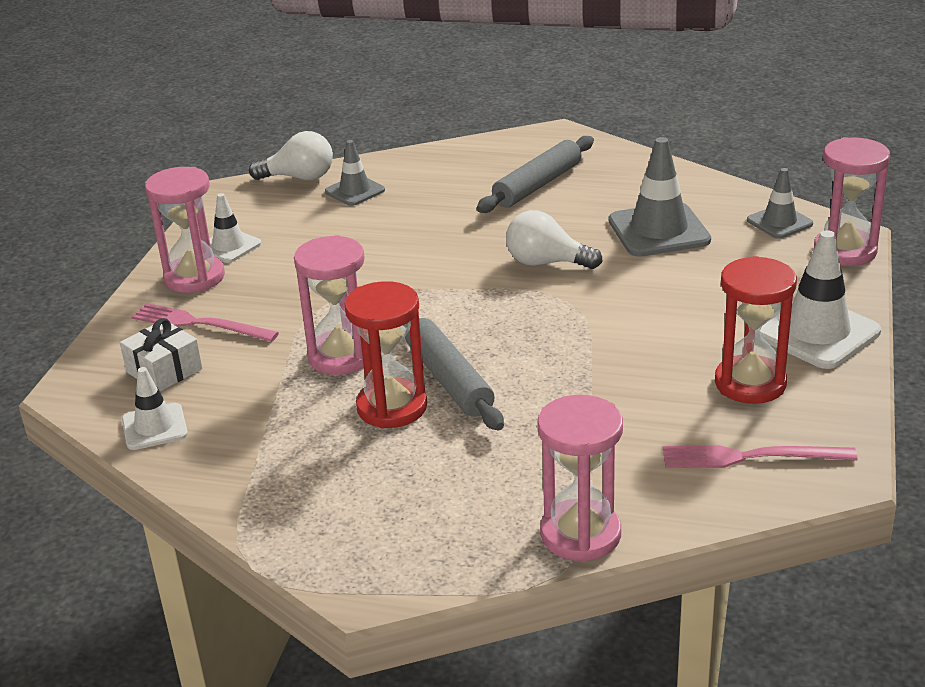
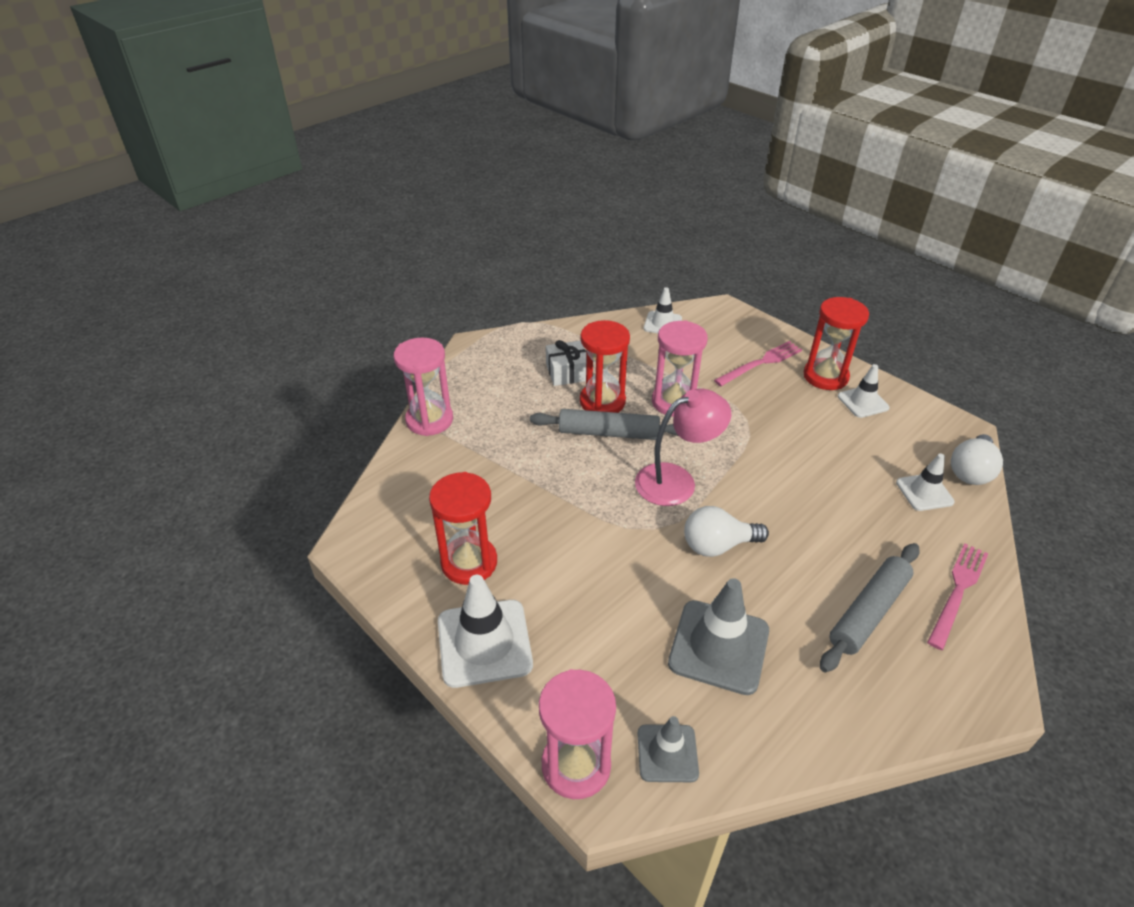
camera: 120 degrees right, 10 degrees up
(164, 370) = (717, 339): white gift -> white gift (567, 372)
(194, 277) = (825, 376): pink hourglass -> red hourglass
(355, 191) = (924, 492): grey traffic cone -> white traffic cone
(481, 310) = (676, 480): none -> pink lamp
(538, 185) = (868, 612): grey rolling pin -> grey rolling pin turned 60 degrees clockwise
(546, 263) = (717, 545): white light bulb -> white light bulb turned 150 degrees counterclockwise
(752, 457) = (407, 516): pink fork -> pink fork (957, 592)

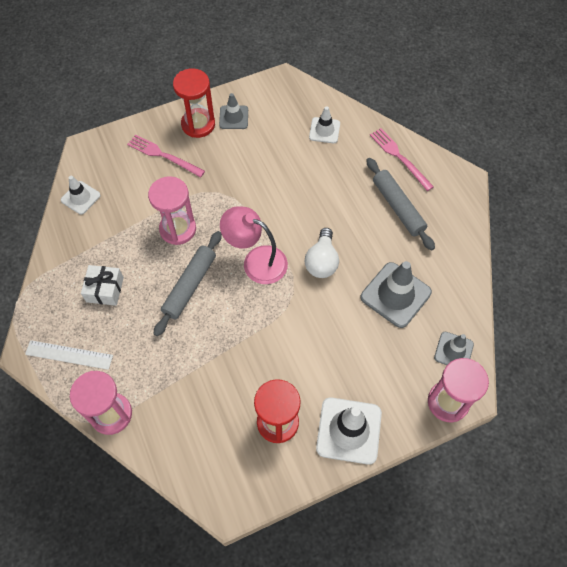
camera: 70 degrees left, 20 degrees up
(482, 371) = (69, 355): none -> white ruler
(602, 402) = (153, 277): red hourglass -> none
(676, 480) = (256, 261): pink lamp -> pink lamp turned 60 degrees counterclockwise
(760, 363) = (164, 156): pink fork -> pink fork turned 45 degrees counterclockwise
(863, 402) = (233, 117): white traffic cone -> grey traffic cone
(970, 471) = (318, 98): white light bulb -> none

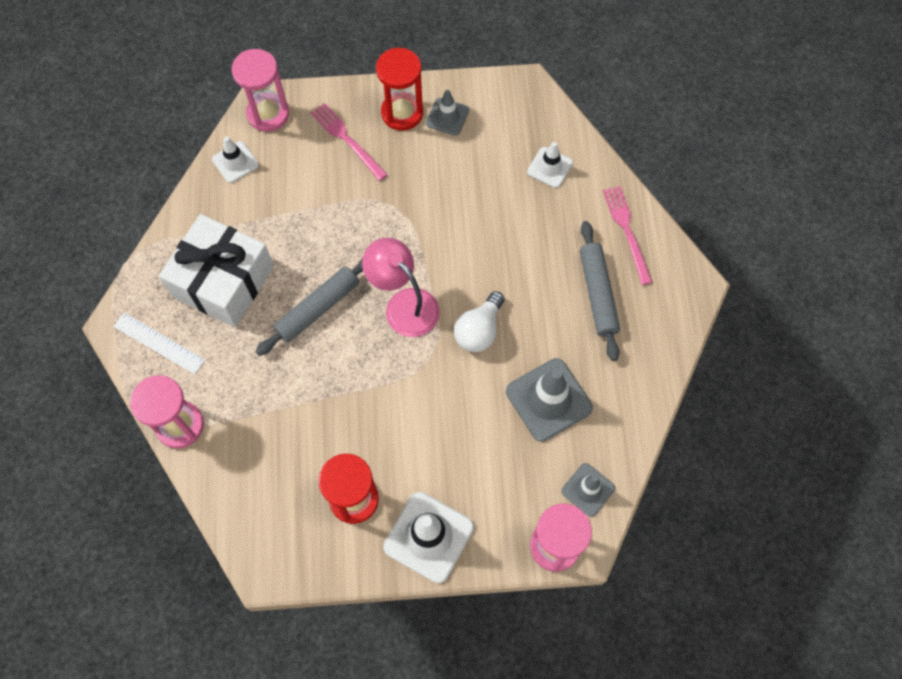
camera: 20 degrees right, 5 degrees up
(105, 289) = (223, 281): white gift -> white gift, size x2.01
(178, 229) = (330, 236): pink hourglass -> pink hourglass (268, 114)

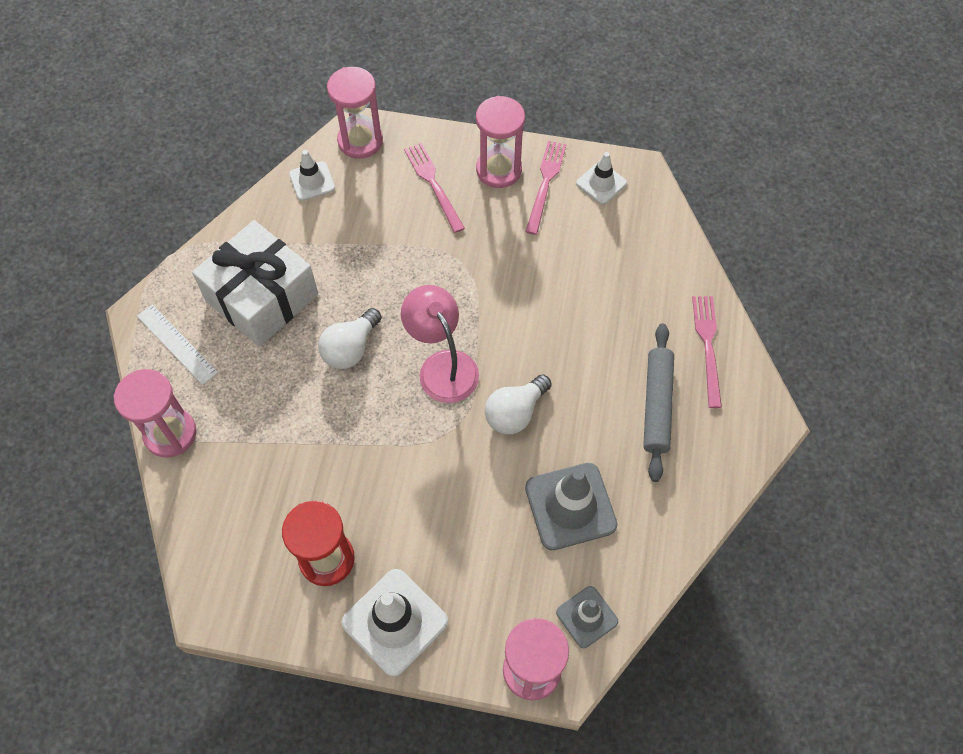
camera: 15 degrees right, 5 degrees down
(318, 308) = (350, 348): grey rolling pin -> white light bulb
(402, 113) = (499, 170): red hourglass -> pink hourglass
(447, 117) = (545, 184): grey traffic cone -> pink fork
(550, 167) = (640, 260): white traffic cone -> white traffic cone (601, 183)

